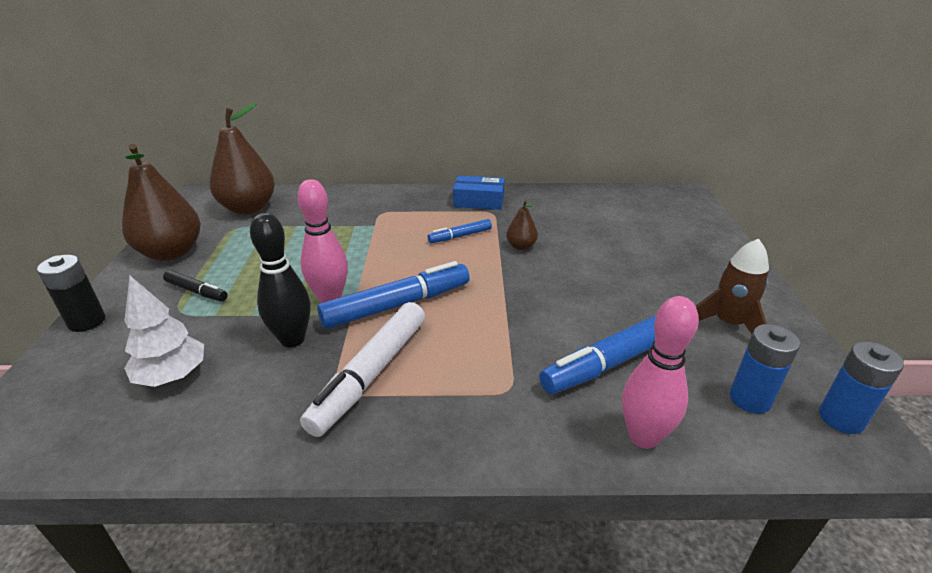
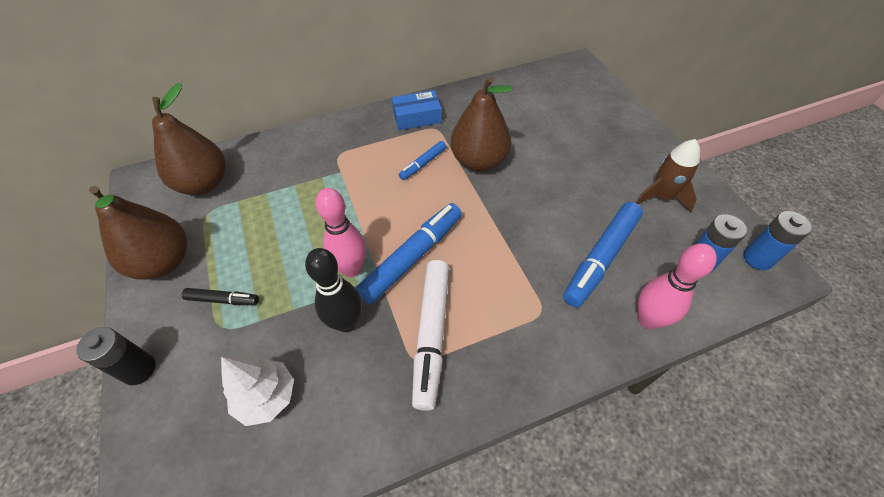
camera: 20 degrees left, 20 degrees up
(521, 246) = (479, 161): brown pear -> brown pear, size x2.16

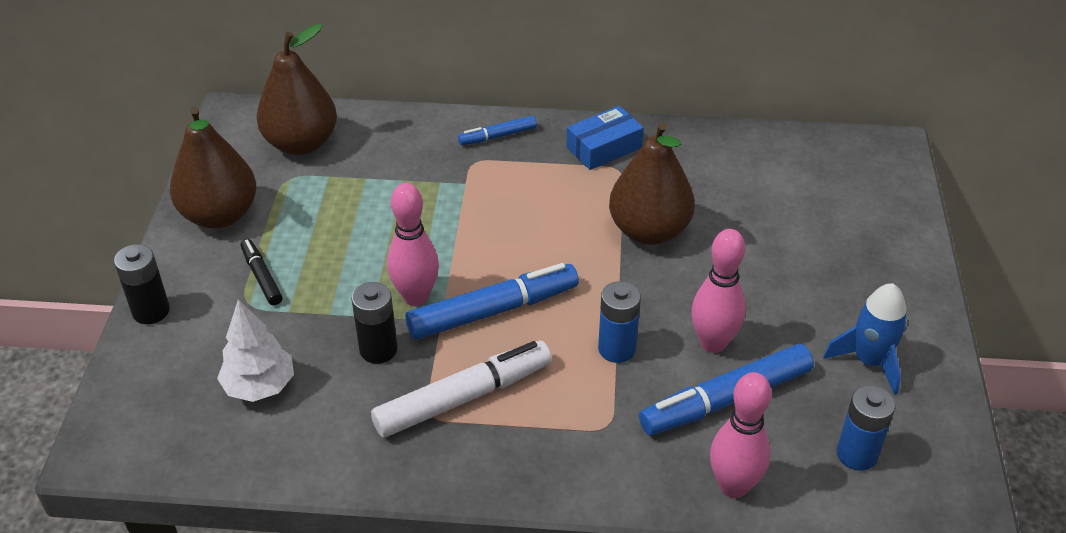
camera: 25 degrees right, 10 degrees down
(223, 300) = (262, 276): black marker -> black marker turned 150 degrees counterclockwise
(346, 322) = (378, 349): black bowling pin -> black battery
(417, 117) = (604, 147): blue box -> blue box turned 45 degrees counterclockwise
(423, 164) = (573, 209): blue marker -> blue marker (497, 136)
(431, 334) = (463, 398): white marker -> white marker turned 150 degrees counterclockwise
(567, 222) = (713, 343): none -> pink bowling pin
(661, 196) = (869, 361): brown rocket -> blue rocket
(757, 258) = (942, 482): blue battery -> blue battery (617, 349)

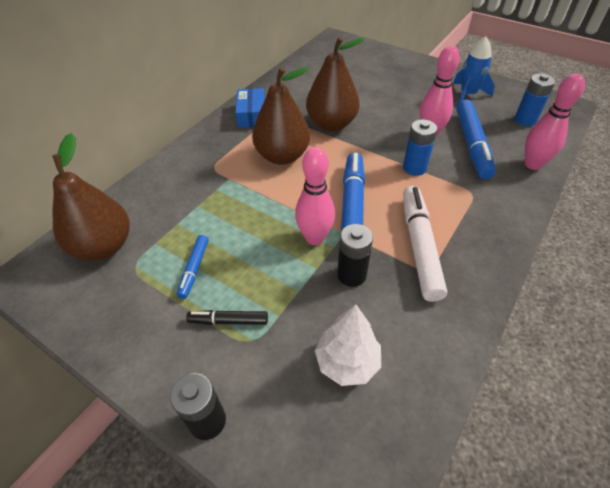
camera: 60 degrees left, 5 degrees up
(219, 215) = (133, 327): brown pear -> brown pear (282, 156)
(497, 136) = (200, 150): blue marker -> blue marker (194, 269)

